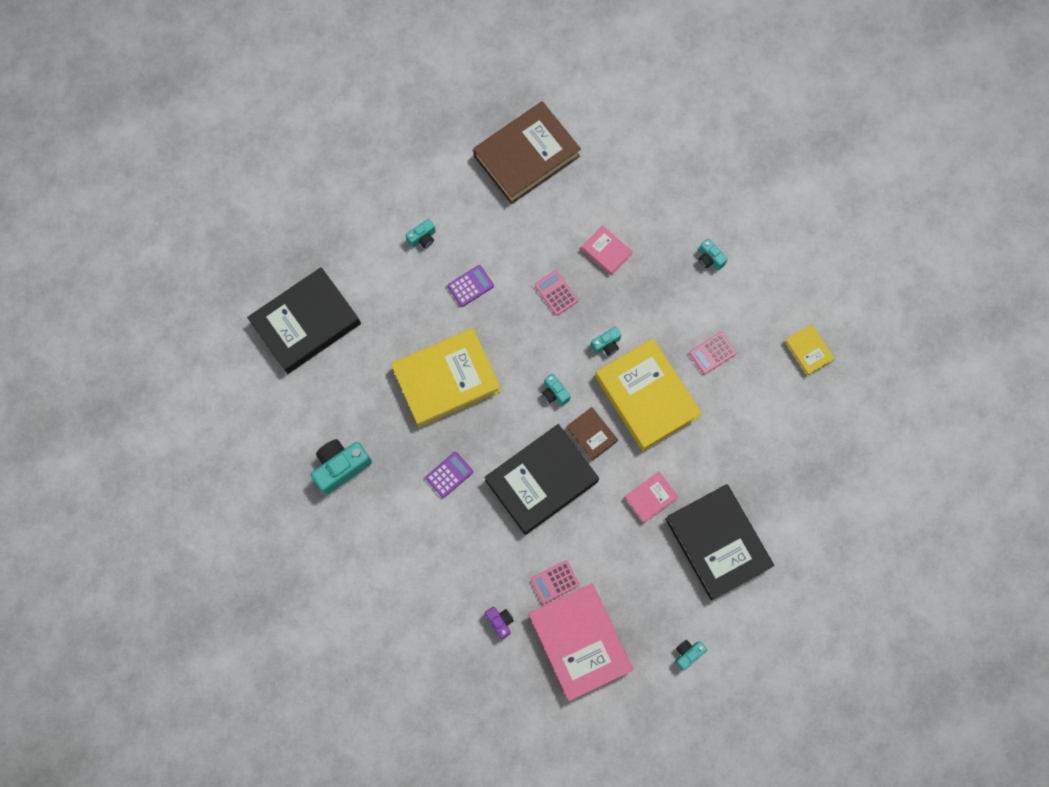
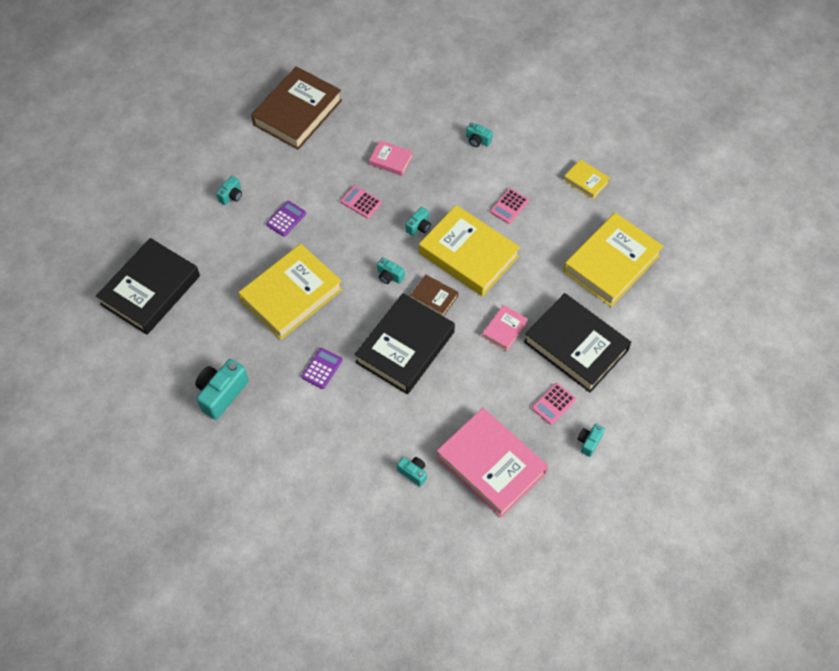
camera: 20 degrees left, 15 degrees down
(500, 622) = (413, 473): purple camera -> turquoise camera
(554, 582) = (449, 423): pink calculator -> pink calculator (553, 404)
(794, 460) = (611, 263): none -> yellow book

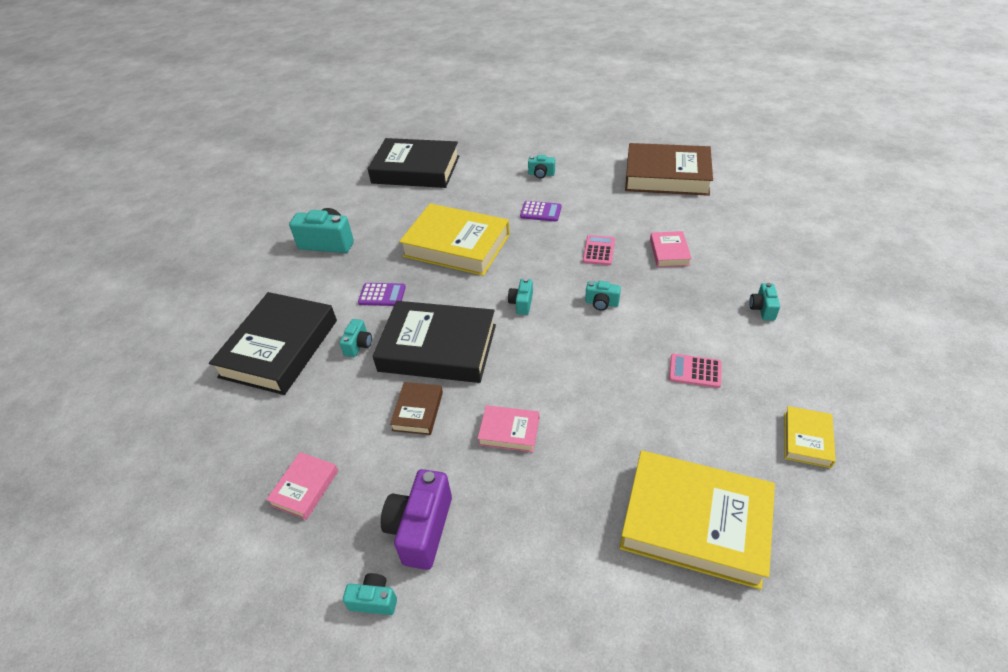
camera: 70 degrees right, 15 degrees down
(413, 473) = (275, 413): turquoise camera -> turquoise camera (358, 345)
(434, 297) = (517, 349): brown book -> brown book (418, 411)
(468, 255) = (595, 358): yellow book -> none
(491, 465) = (305, 488): pink book -> pink book, size x0.47
(553, 404) = (421, 529): pink calculator -> purple camera
(576, 346) = (527, 524): black book -> black book (279, 348)

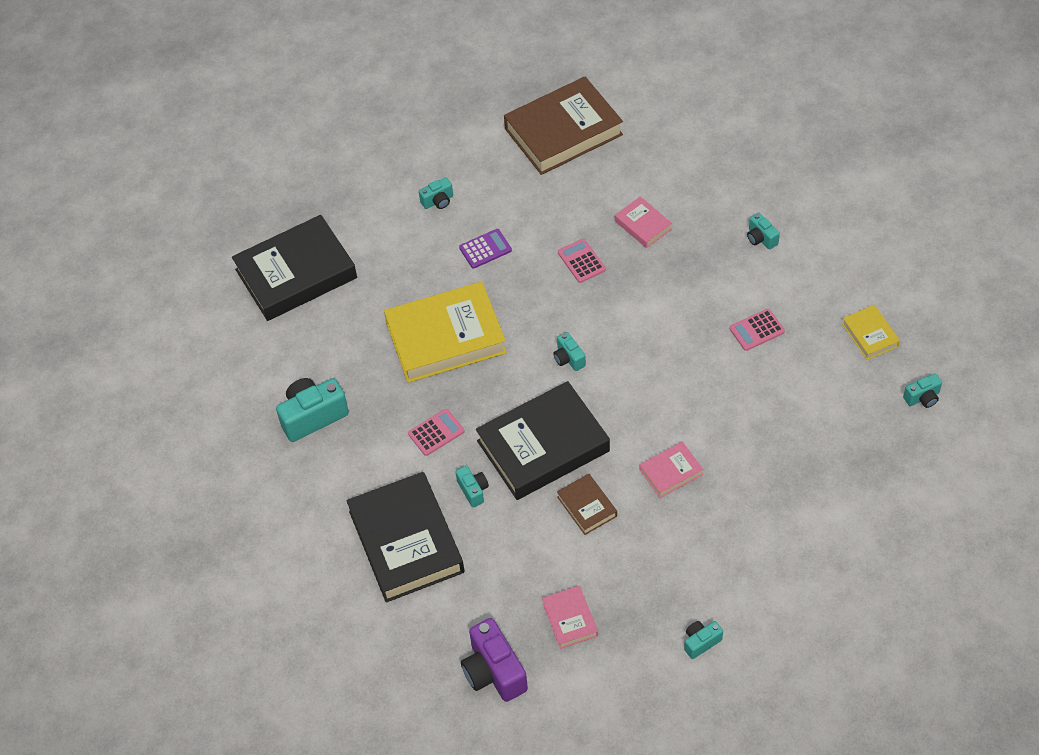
camera: 40 degrees left, 10 degrees up
(382, 295) = (436, 432): purple calculator -> pink calculator
(421, 529) = (682, 580): purple camera -> purple camera (494, 671)
(601, 303) = (634, 314): turquoise camera -> turquoise camera (922, 398)
(695, 522) = (847, 445): yellow book -> none

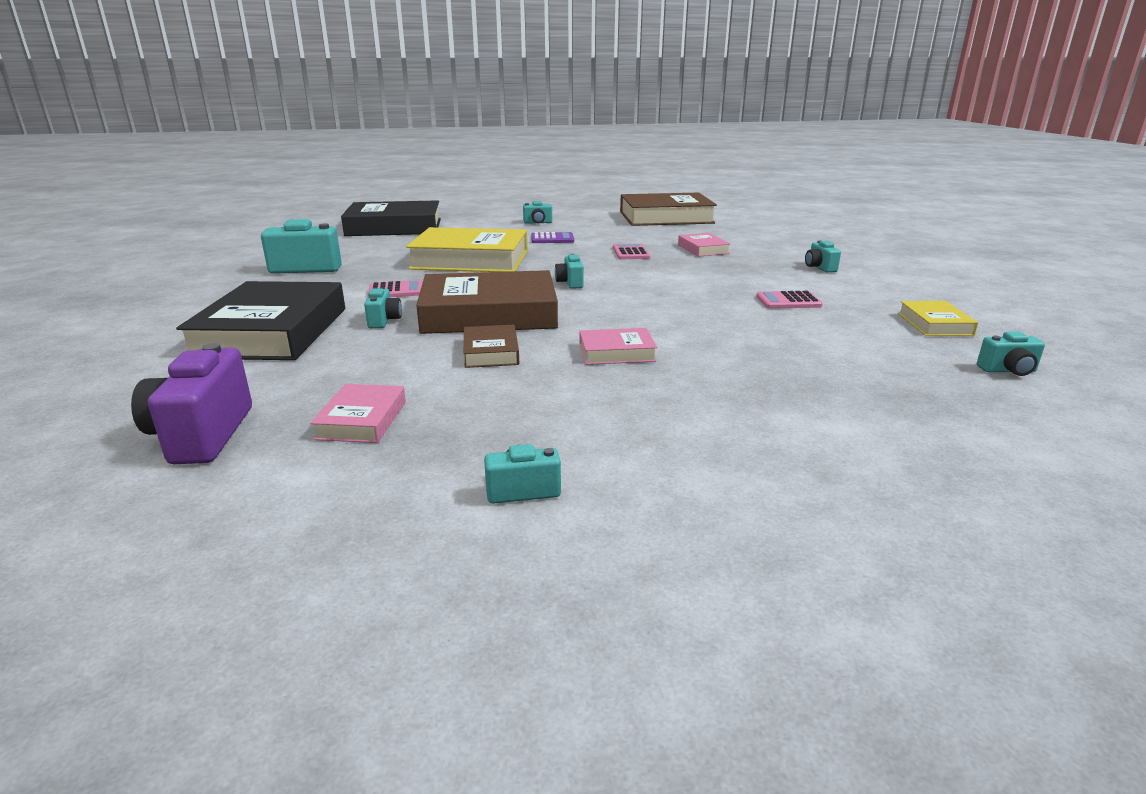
camera: 20 degrees right, 30 degrees down
(543, 446) = (489, 314): black book -> brown book

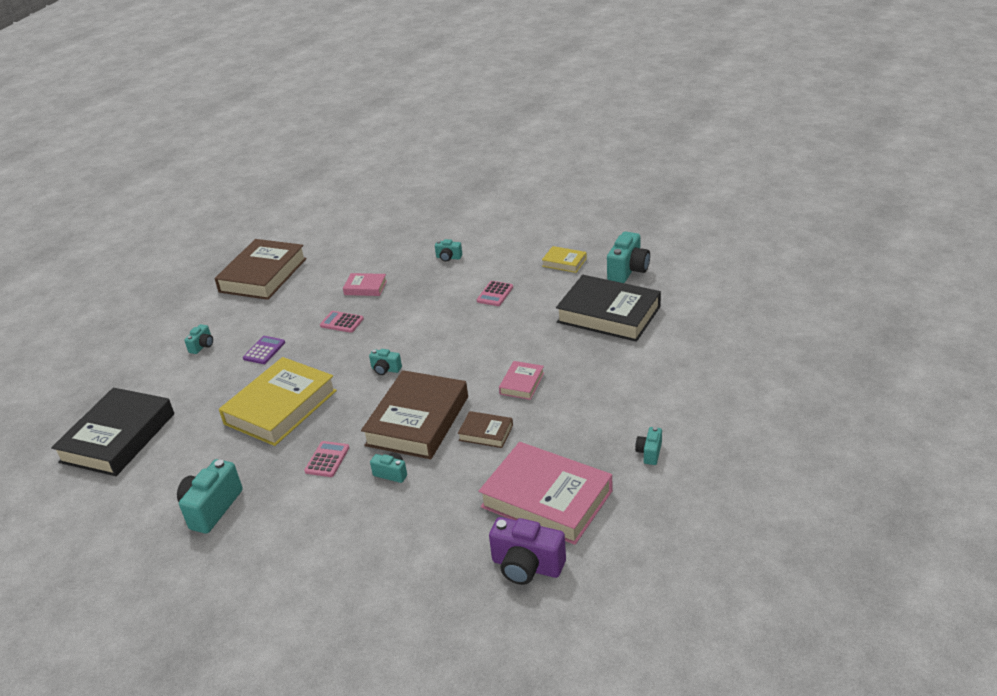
camera: 60 degrees left, 10 degrees up
(272, 332) = (370, 534): black book -> black book (609, 314)
(362, 420) = (547, 499): pink book -> pink book, size x2.13
(1008, 370) = (628, 270): turquoise camera -> turquoise camera, size x1.87

